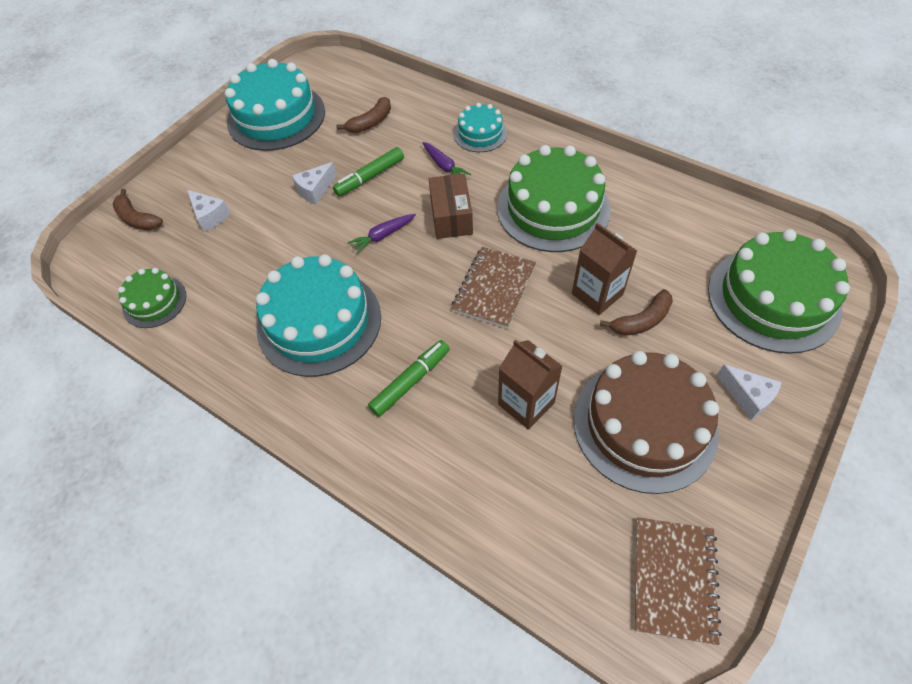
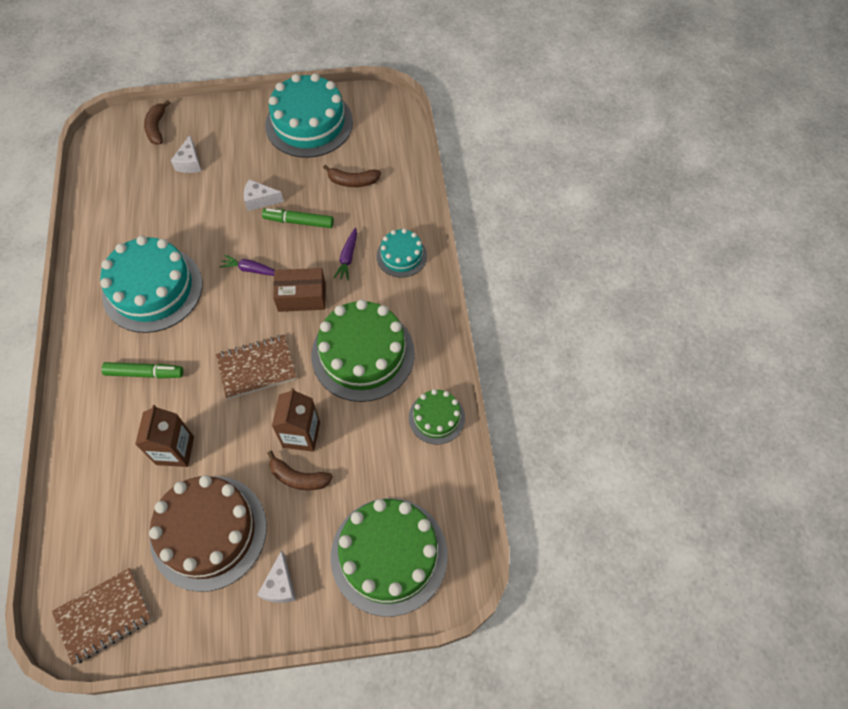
camera: 45 degrees right, 5 degrees up
(154, 301) = (102, 192): green cake -> green cake (436, 417)
(451, 217) = (301, 297): brown box -> brown box turned 45 degrees clockwise

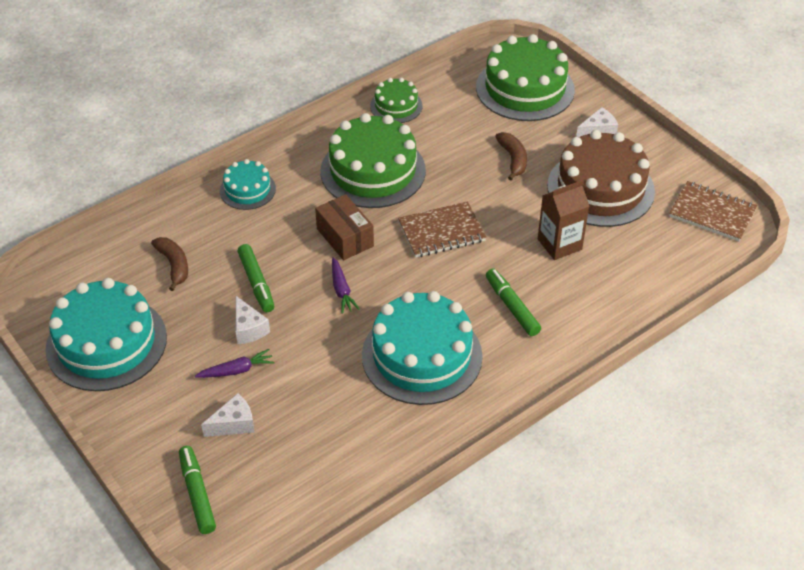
camera: 120 degrees left, 15 degrees down
(157, 128) = (197, 494): brown banana -> green marker
(256, 368) = (441, 232): brown notebook -> brown notebook turned 60 degrees counterclockwise
(301, 434) = (477, 174): brown carton -> none
(347, 258) = (276, 226): purple carrot -> purple carrot (237, 370)

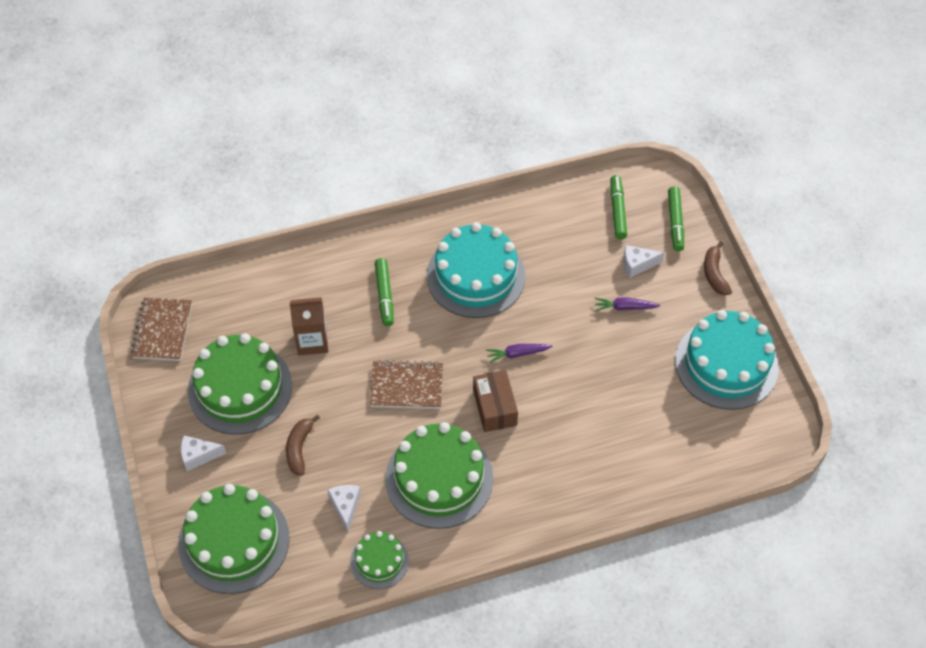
camera: 160 degrees left, 10 degrees up
(174, 265) = (656, 425): brown banana -> brown banana (714, 274)
(247, 190) = (567, 494): turquoise cake -> none
(249, 329) = (605, 341): white cheese -> white cheese (345, 506)
(256, 283) = (587, 384): green marker -> green marker (617, 211)
(341, 290) = (517, 354): purple carrot -> purple carrot turned 105 degrees counterclockwise
(600, 188) = (240, 388): brown cake -> green cake
(712, 213) = (162, 330): brown notebook -> brown notebook turned 45 degrees clockwise

